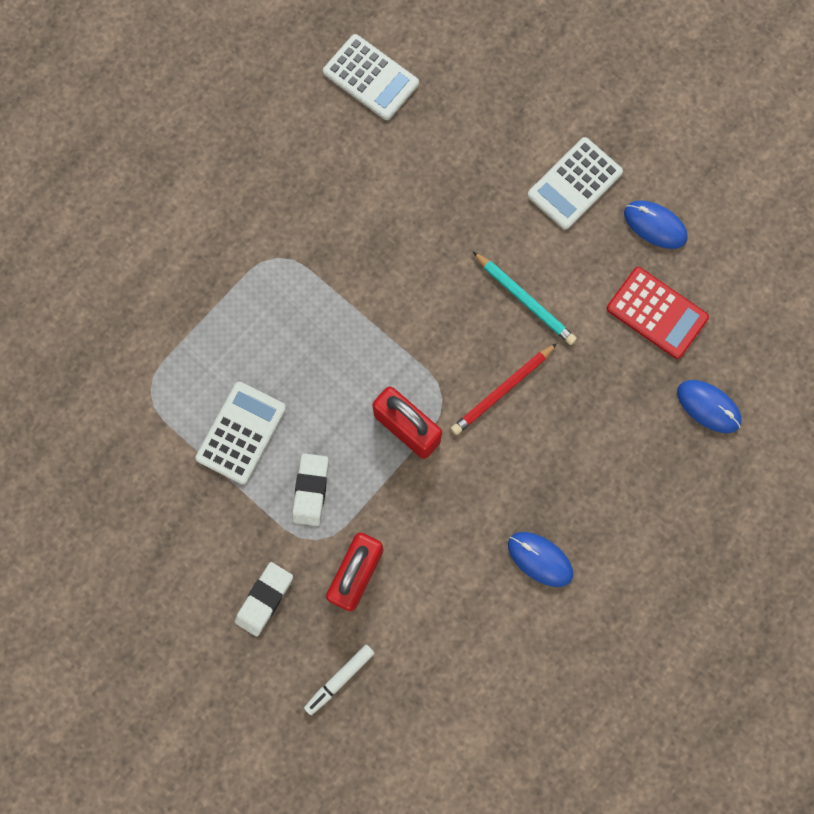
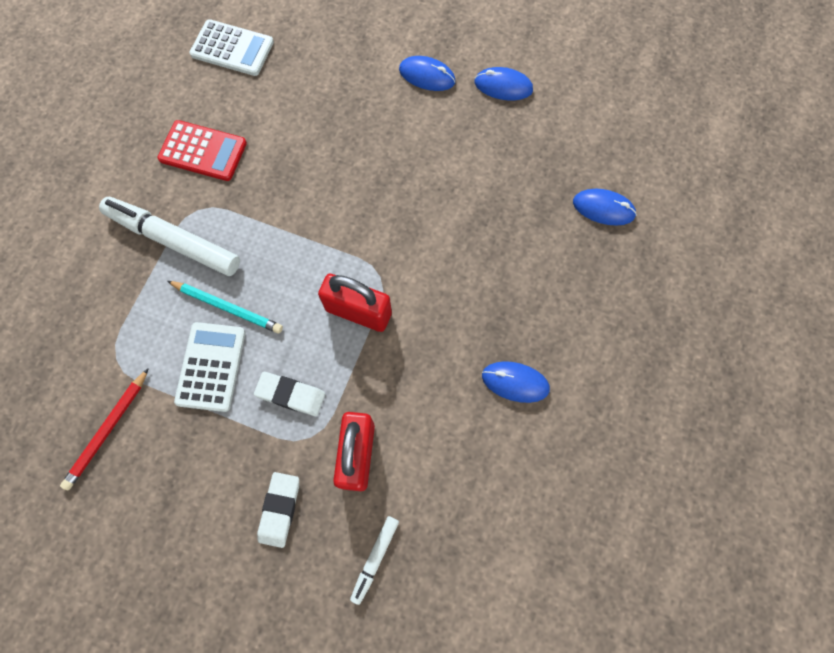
camera: 20 degrees left, 5 degrees down
(243, 284) = (174, 240): none -> white marker
(311, 490) = (291, 395): white eraser -> white eraser turned 60 degrees counterclockwise
(502, 390) = (429, 253): red pencil -> red pencil (108, 430)
(525, 300) = (421, 175): turquoise pencil -> turquoise pencil (228, 307)
(574, 184) = (427, 75): white calculator -> blue mouse
(656, 313) = (531, 150): red calculator -> red calculator (203, 151)

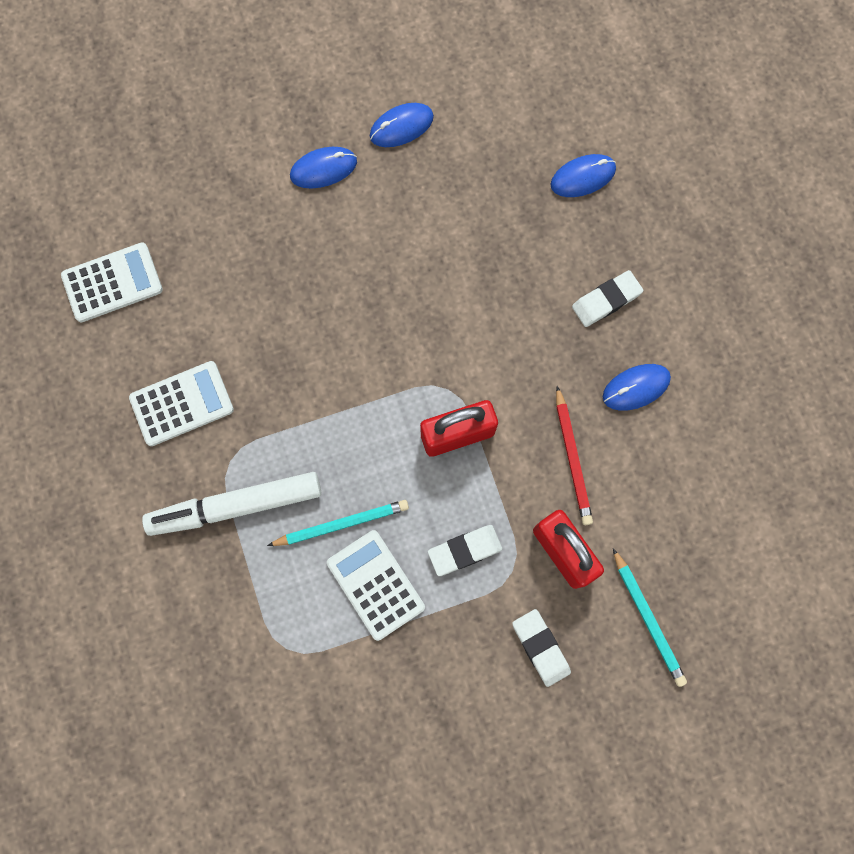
camera: 40 degrees left, 5 degrees up
(108, 430) = (338, 710): red pencil -> red pencil (572, 458)
(203, 151) = (182, 404): red calculator -> white calculator
(375, 558) = (648, 619): white marker -> turquoise pencil
(546, 304) = (606, 300): none -> white eraser

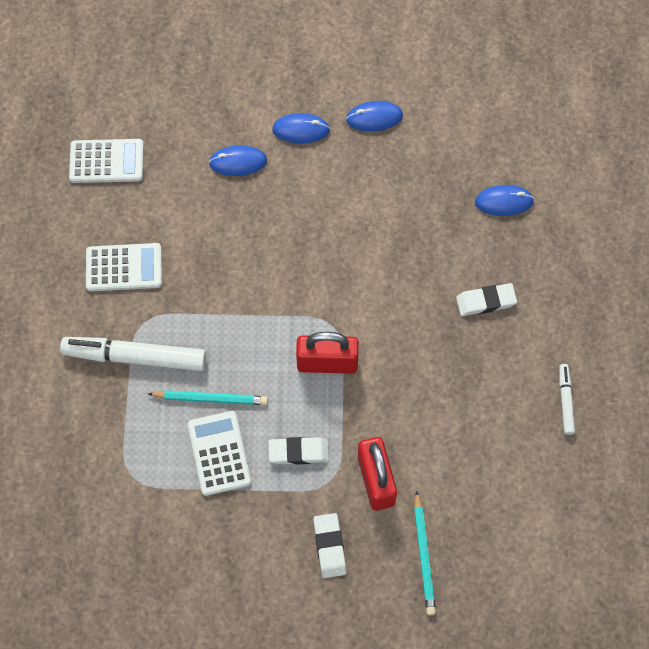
camera: 20 degrees right, 10 degrees down
(572, 458) = (411, 412): red pencil -> none
(636, 388) = (483, 376): blue mouse -> blue mouse (238, 162)
(735, 384) = (565, 401): none -> white marker

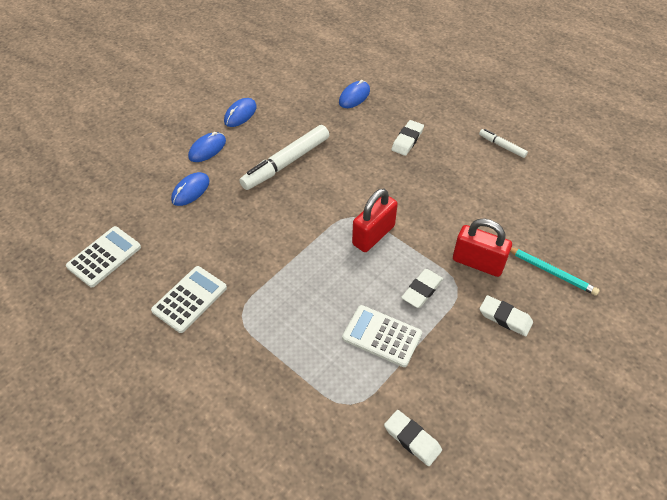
camera: 50 degrees left, 15 degrees down
(135, 357) = (261, 338): white marker -> white marker (286, 163)
(139, 549) = (412, 439): none -> white eraser
(211, 398) = (337, 314): turquoise pencil -> none

